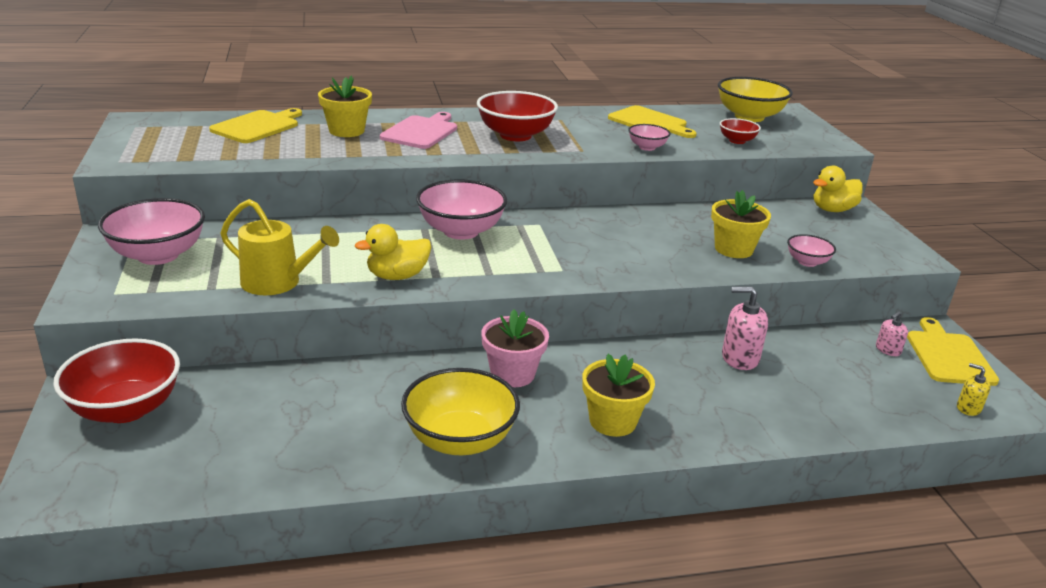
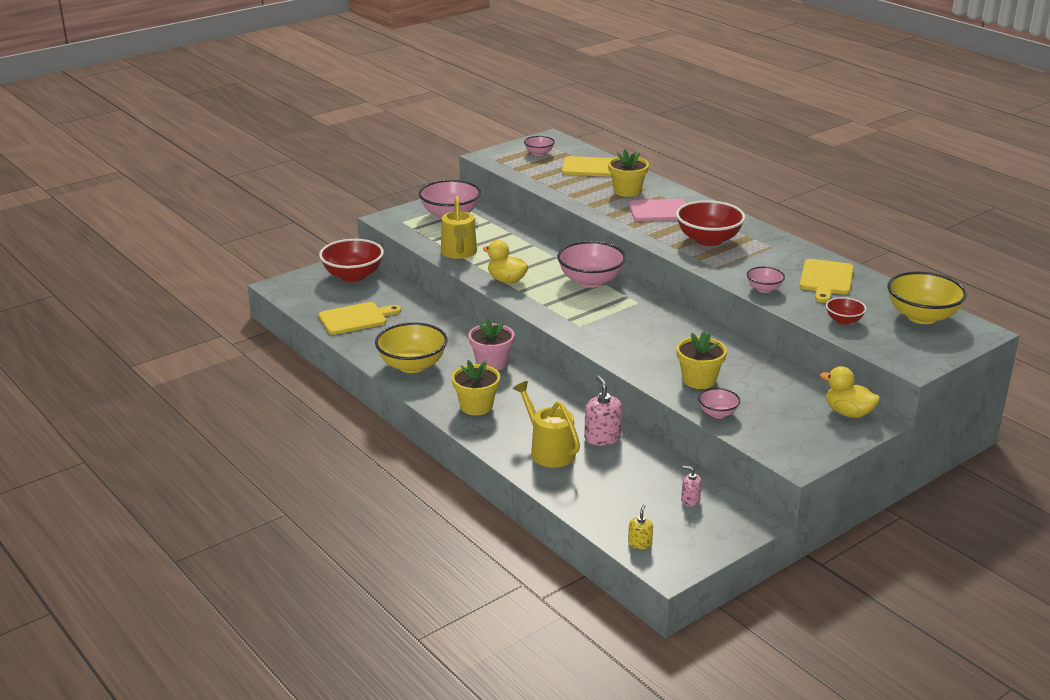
camera: 65 degrees right, 0 degrees up
(164, 137) = (539, 153): none -> pink bowl
(751, 403) = (548, 451): none -> yellow watering can
(948, 356) = (715, 530): yellow cutting board -> yellow cutting board (356, 318)

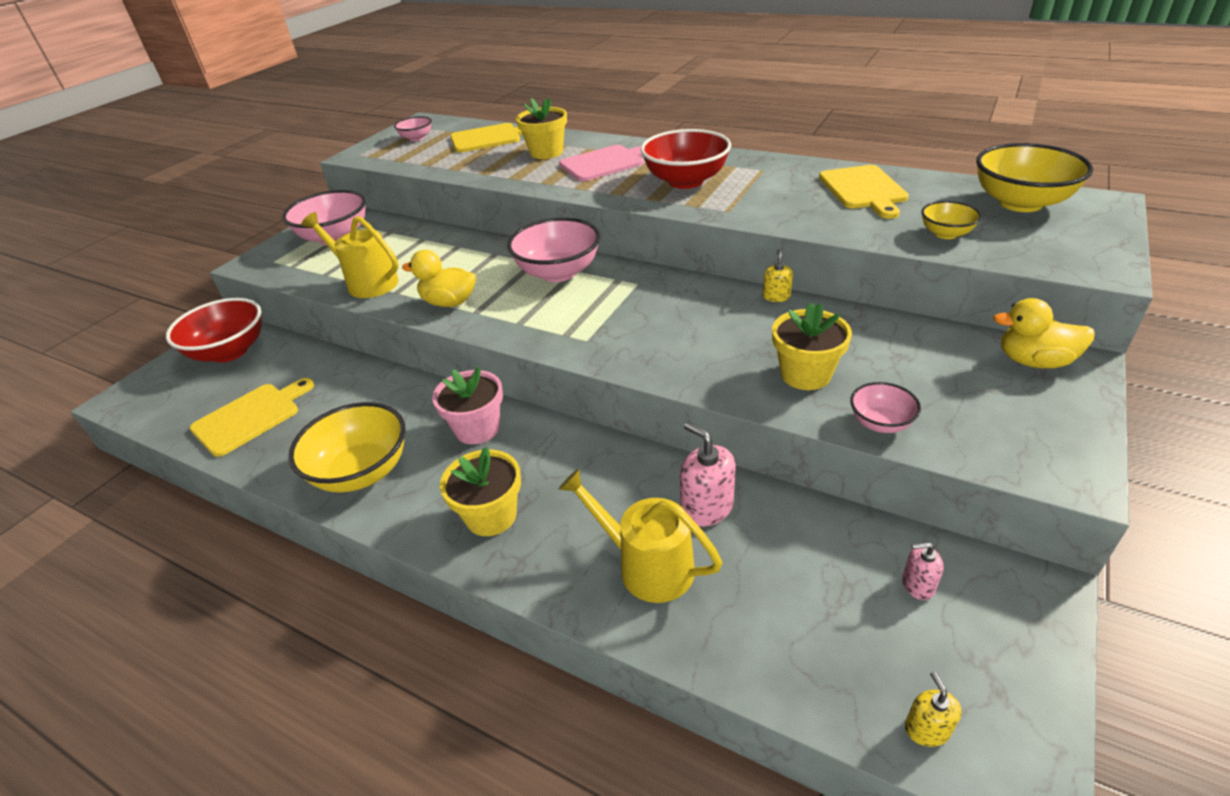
camera: 20 degrees left, 10 degrees up
(459, 253) = (367, 282): yellow watering can -> yellow watering can turned 150 degrees clockwise
(724, 335) = (776, 296): none -> yellow soap dispenser
(764, 289) = (809, 220): pink bowl -> none
(844, 321) = (945, 234): red bowl -> yellow bowl

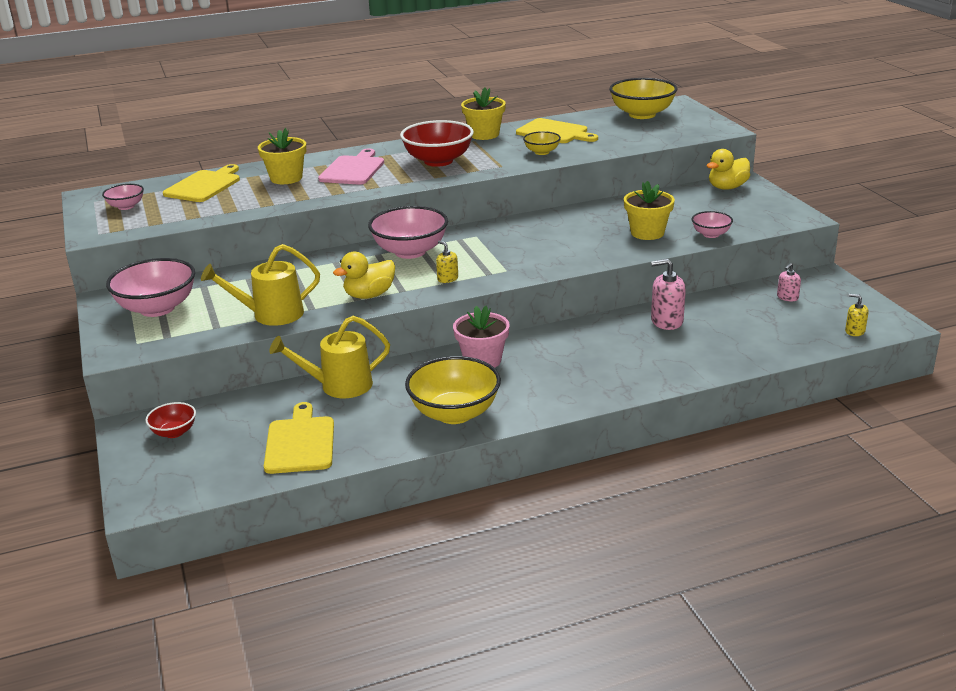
camera: 50 degrees left, 10 degrees down
(230, 351) = (174, 432): red bowl -> red bowl, size x0.52
(491, 516) = (573, 382): yellow flower pot -> yellow flower pot (484, 134)
(646, 565) = (681, 353): yellow watering can -> yellow watering can (339, 386)
(776, 296) = (568, 210): yellow soap dispenser -> yellow soap dispenser (447, 278)
(945, 234) = (635, 138): yellow bowl -> yellow bowl (542, 152)

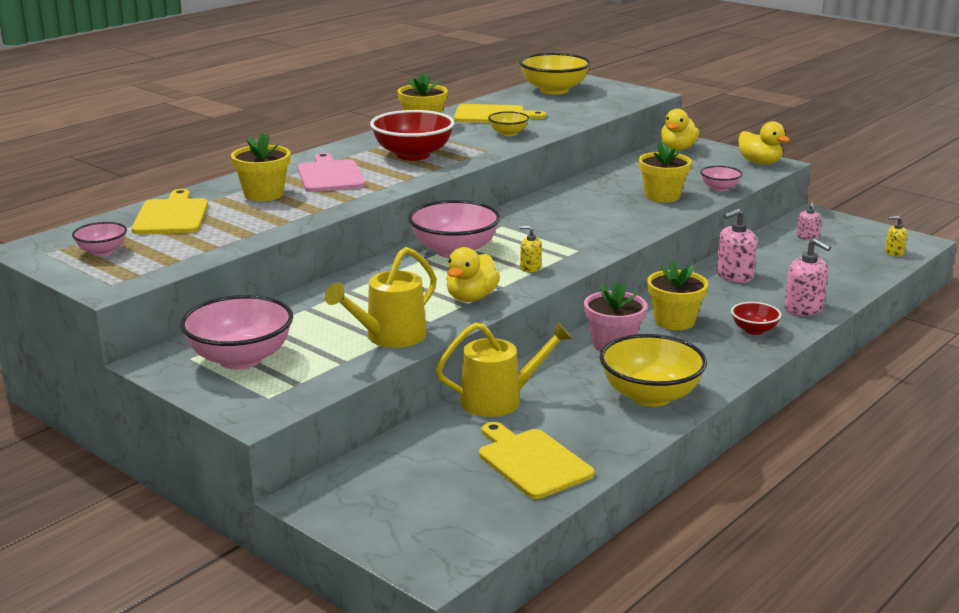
camera: 30 degrees left, 5 degrees down
(174, 432) = (375, 489): red bowl -> red bowl (754, 330)
(339, 386) = (499, 400): yellow watering can -> yellow watering can turned 150 degrees counterclockwise
(559, 352) = (674, 321): none -> yellow flower pot
(689, 367) = (803, 308): none -> pink soap dispenser
(787, 214) = (760, 163): none -> yellow duck

